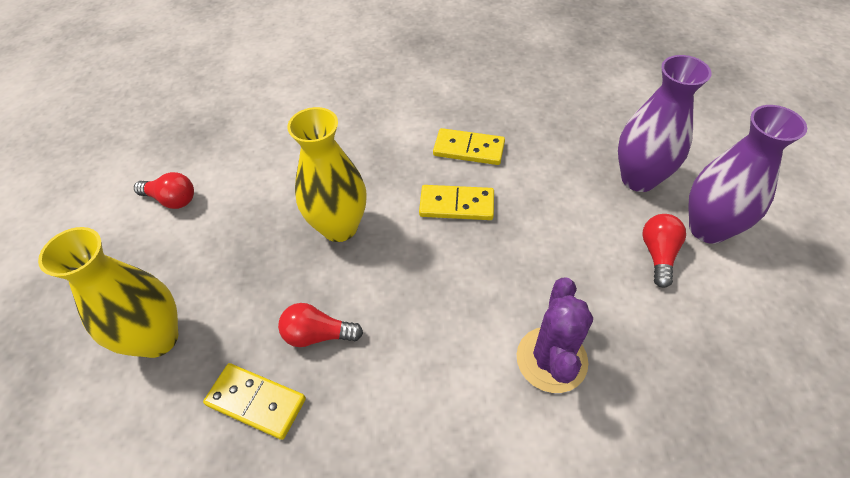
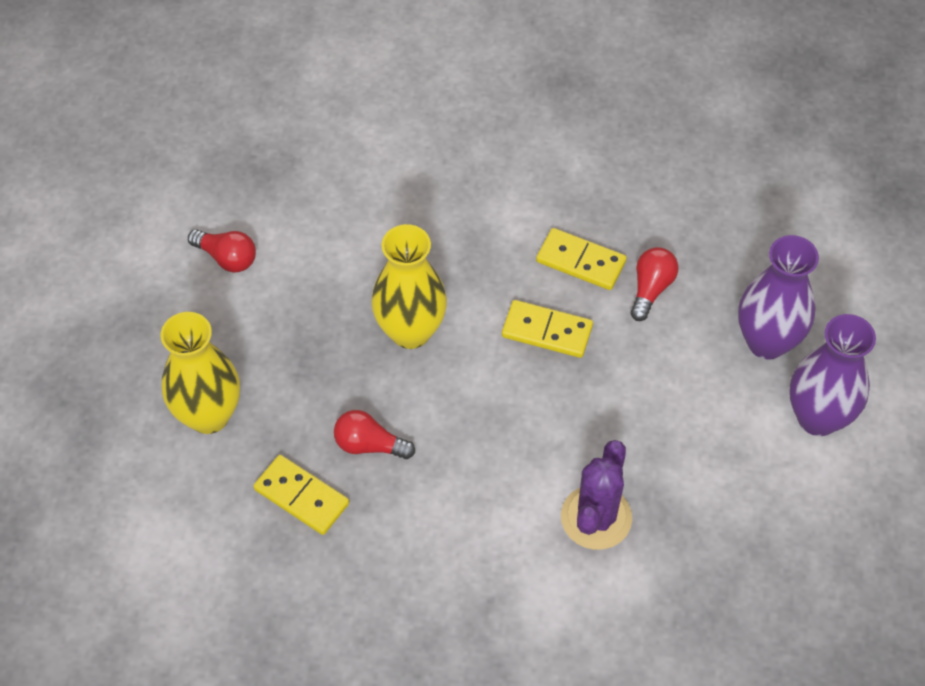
camera: 10 degrees right, 5 degrees up
(658, 254) = (749, 435): red light bulb -> red light bulb (651, 289)

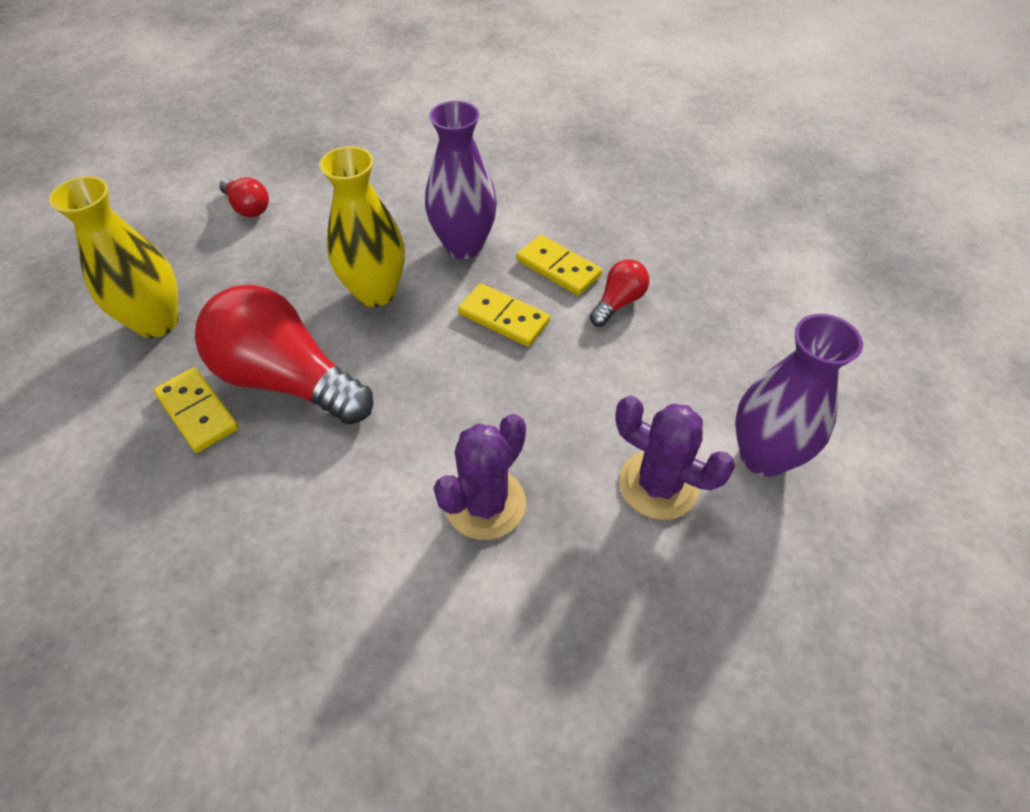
camera: 15 degrees right, 5 degrees down
(369, 445) = (288, 379): red light bulb -> red light bulb, size x2.17
(736, 465) = (658, 485): none -> purple cactus
(767, 341) = (724, 371): purple vase -> purple vase (464, 246)

